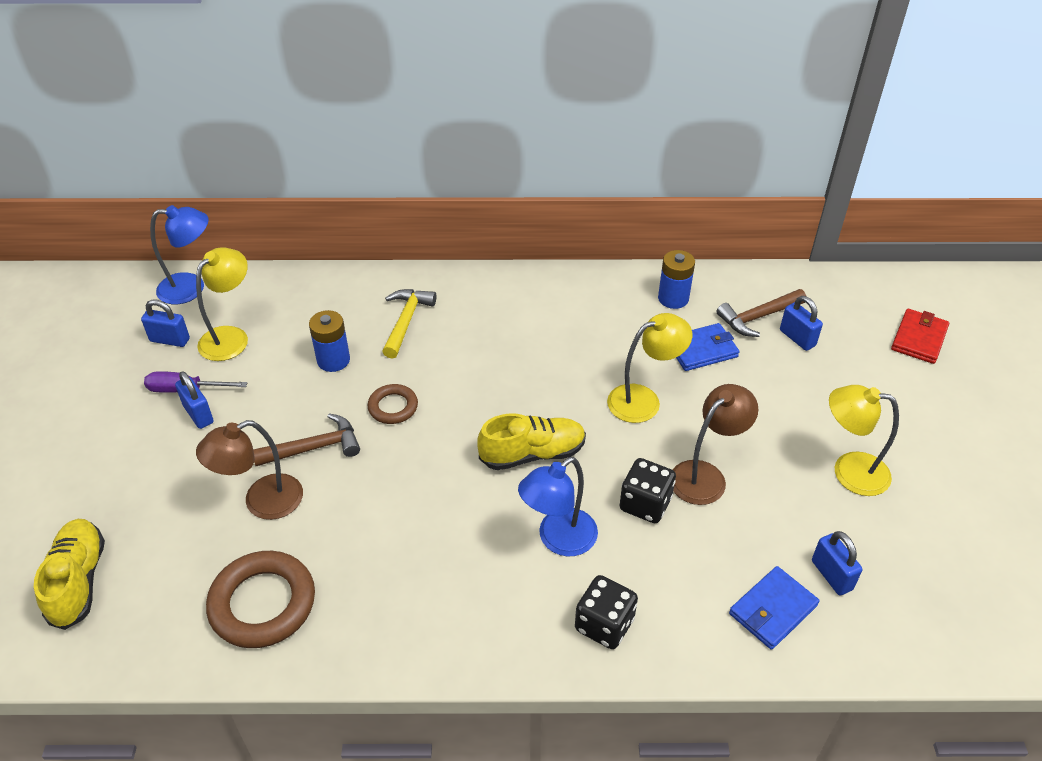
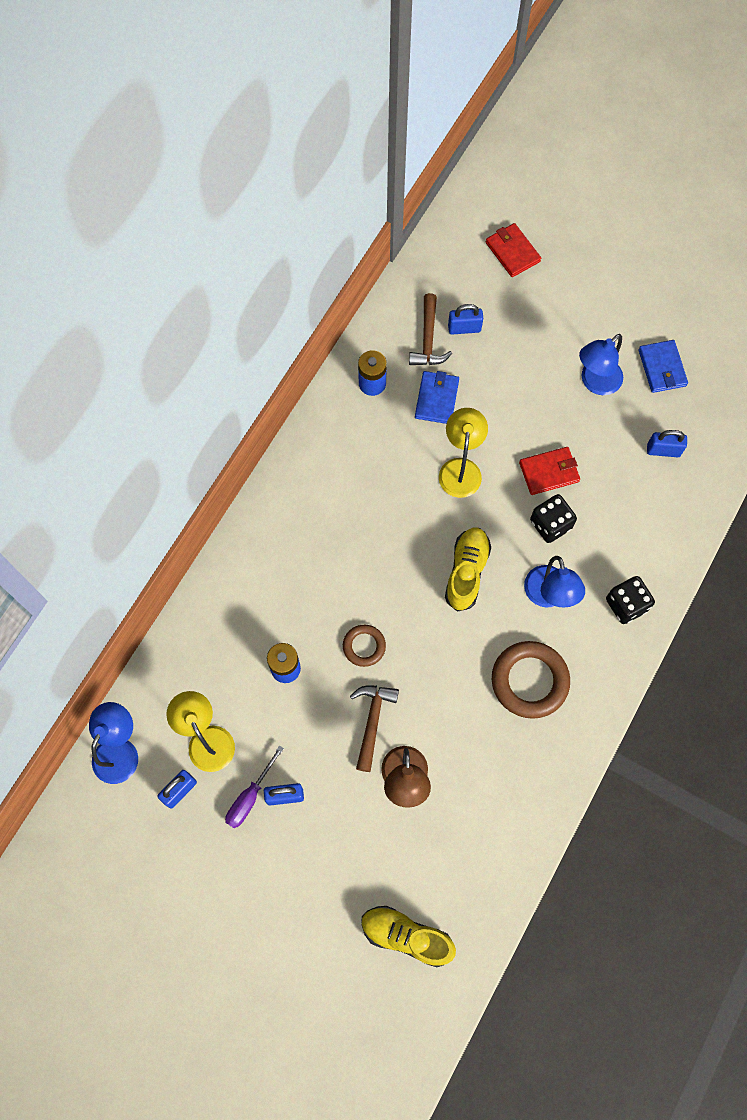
camera: 60 degrees left, 25 degrees up
(263, 603) = (496, 812): brown ring -> brown ring (529, 681)
(406, 321) = (274, 592): yellow hammer -> none
(705, 475) = (549, 472): brown lamp -> red wallet
(772, 610) = (668, 501): blue wallet -> blue wallet (662, 368)
(849, 471) = (595, 383): yellow lamp -> blue lamp

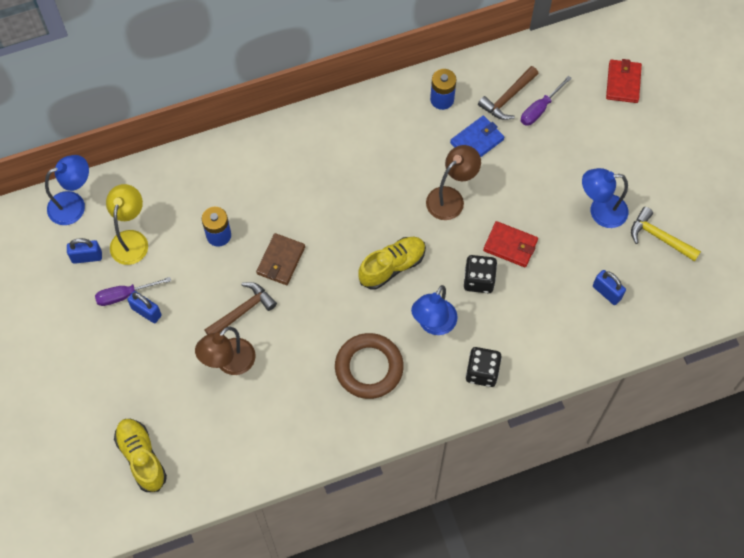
camera: 40 degrees right, 5 degrees down
(364, 646) = (281, 260): brown ring -> brown wallet
(460, 468) = (451, 198): yellow lamp -> brown lamp
(464, 328) = (540, 109): blue padlock -> purple screwdriver
(662, 368) = (659, 237): blue wallet -> yellow hammer

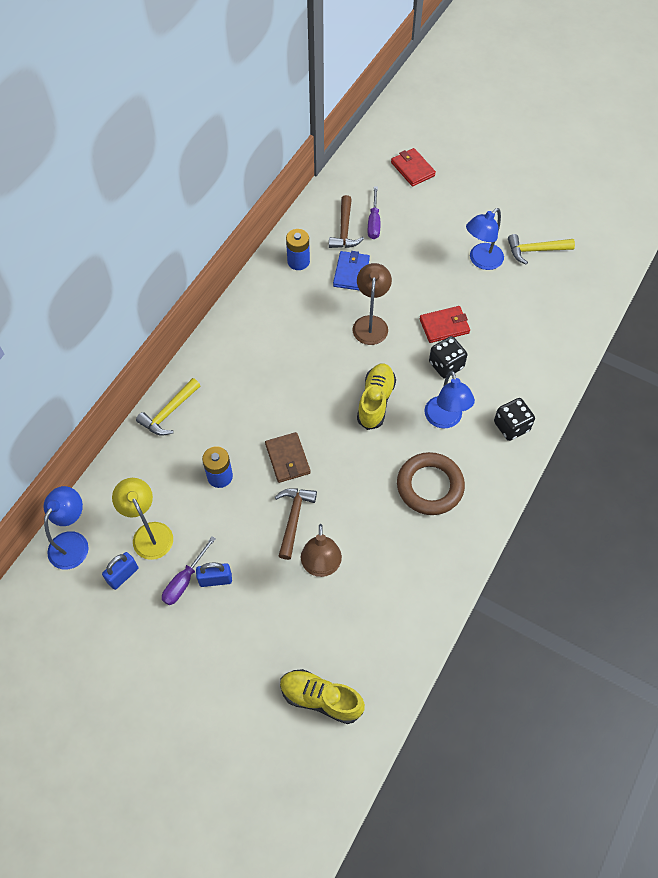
camera: 40 degrees left, 5 degrees down
(226, 155) = (169, 412): none -> yellow hammer
(606, 292) = (538, 310): blue padlock -> none

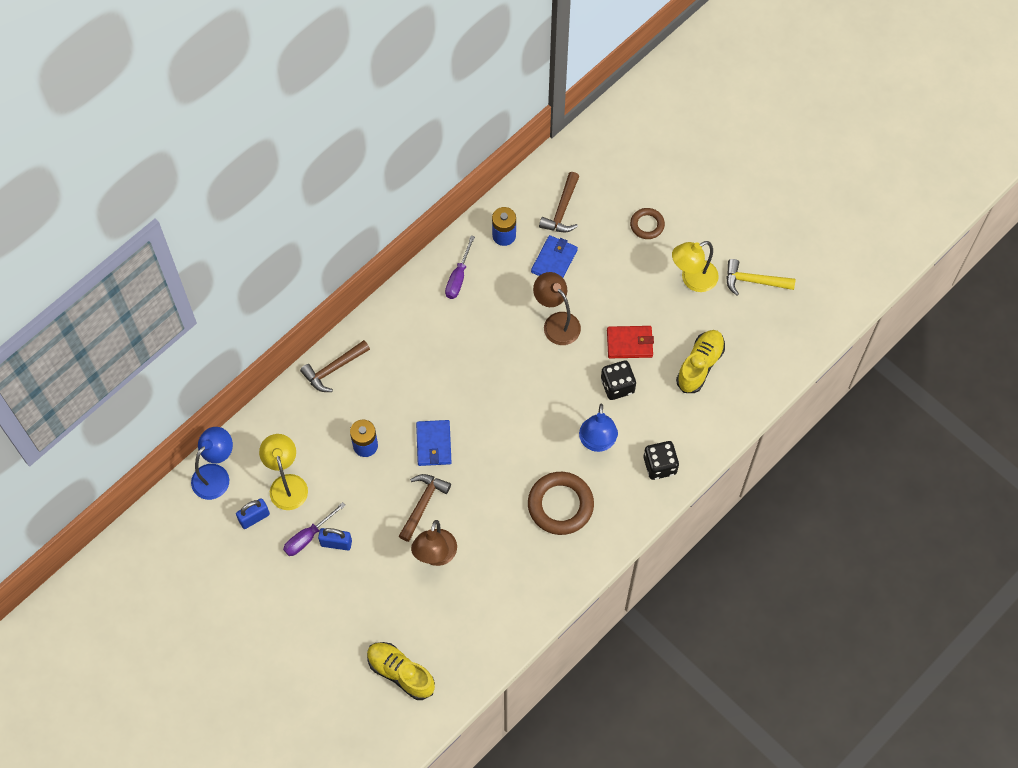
camera: 15 degrees right, 5 degrees up
(169, 412) = (333, 369): yellow hammer -> brown hammer
(287, 459) = (434, 444): brown wallet -> blue wallet
(371, 323) = (556, 322): brown lamp -> brown lamp turned 60 degrees counterclockwise
(374, 222) = (595, 208): purple screwdriver -> purple screwdriver (458, 277)
(375, 401) = (535, 406): yellow shoe -> yellow shoe (700, 365)
(412, 169) = (657, 153): red wallet -> none
(424, 226) = (647, 225): none -> brown ring
(481, 261) = (692, 279): blue lamp -> yellow lamp

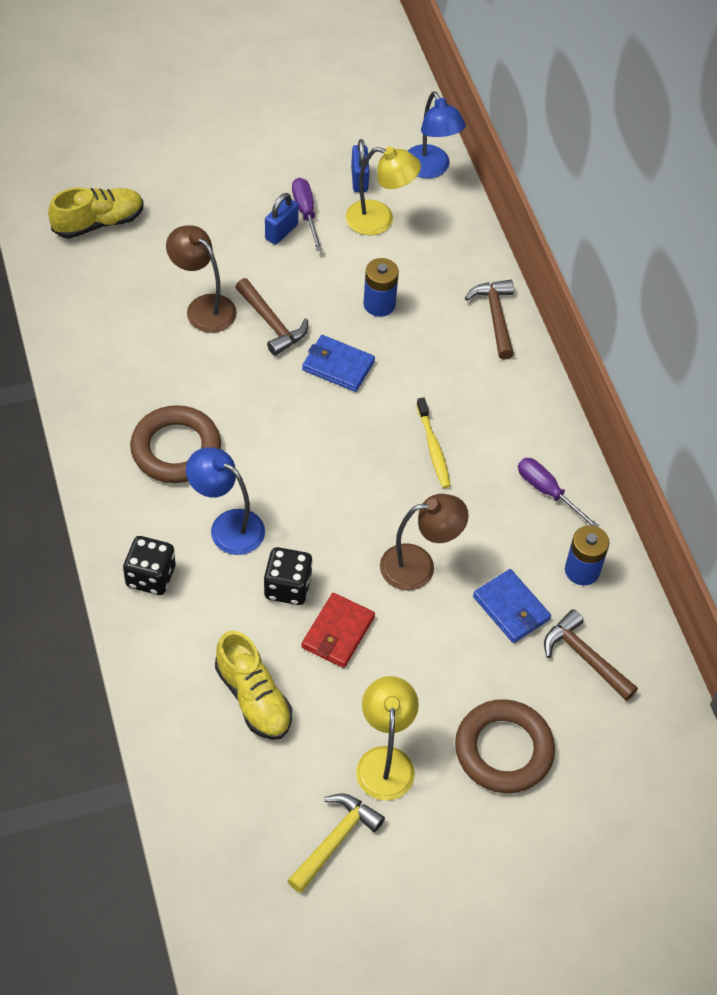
camera: 115 degrees right, 10 degrees down
(465, 355) = (433, 448): none -> yellow toothbrush
(647, 225) = (503, 750): brown ring -> brown ring, size x1.80

